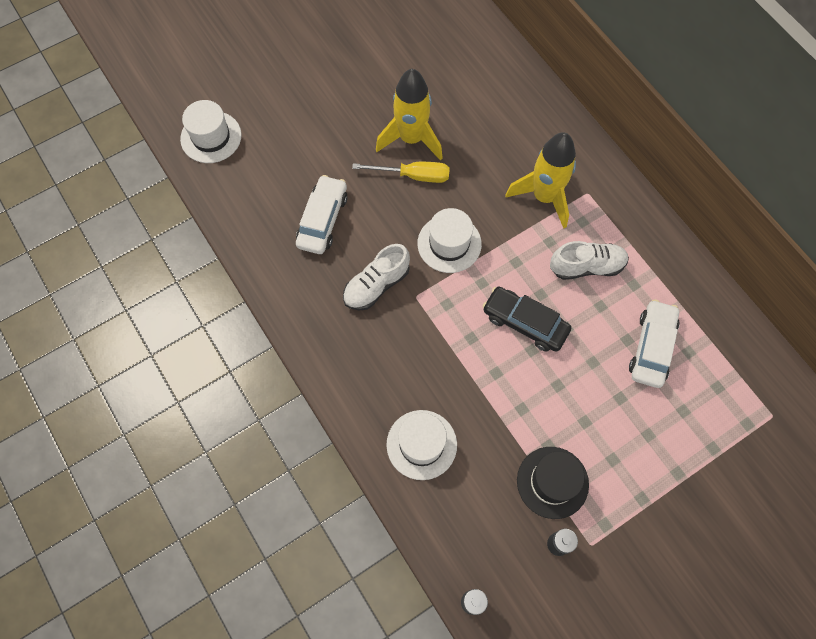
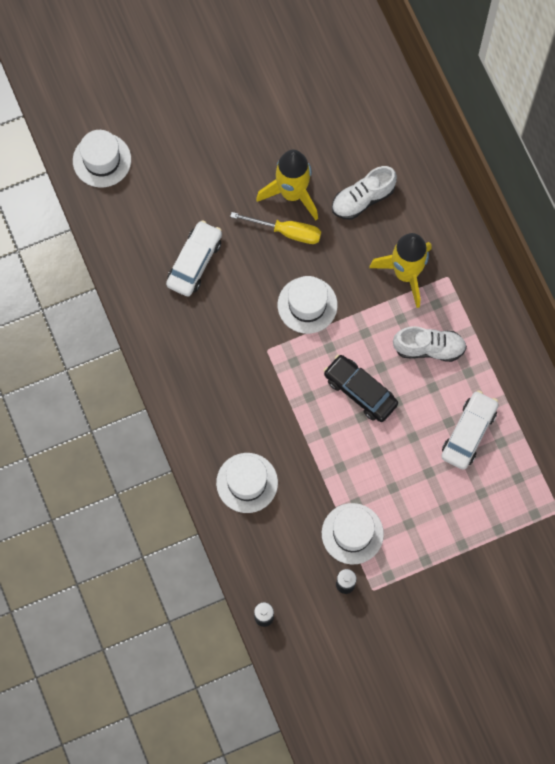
camera: 10 degrees right, 5 degrees up
(376, 285) = (233, 333): white shoe -> white shoe (363, 199)
(552, 482) = (352, 533): black hat -> white hat

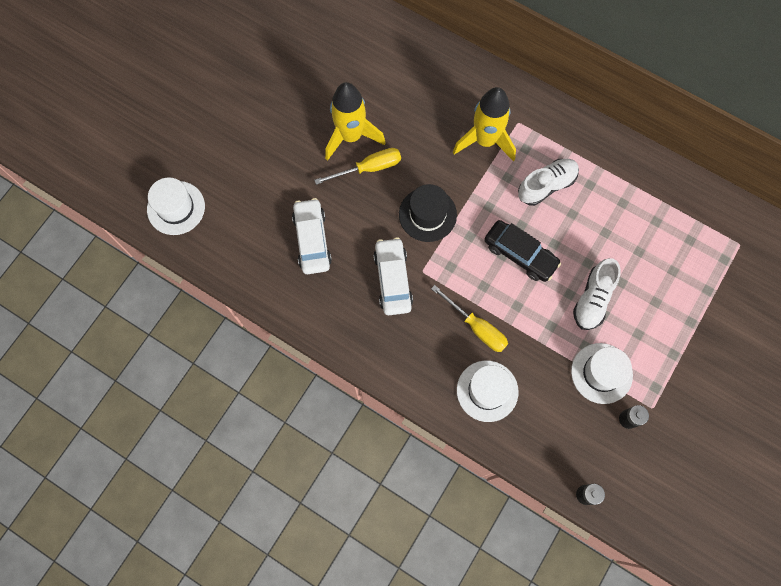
camera: 35 degrees left, 0 degrees up
(277, 426) = (476, 327): none -> yellow screwdriver
(307, 305) = (427, 214): white hat -> black hat
(360, 391) = (520, 254): black car -> black car turned 150 degrees counterclockwise
(363, 199) = (409, 105): white shoe -> white shoe (593, 299)
(468, 433) = (627, 230): white car -> white car (393, 279)

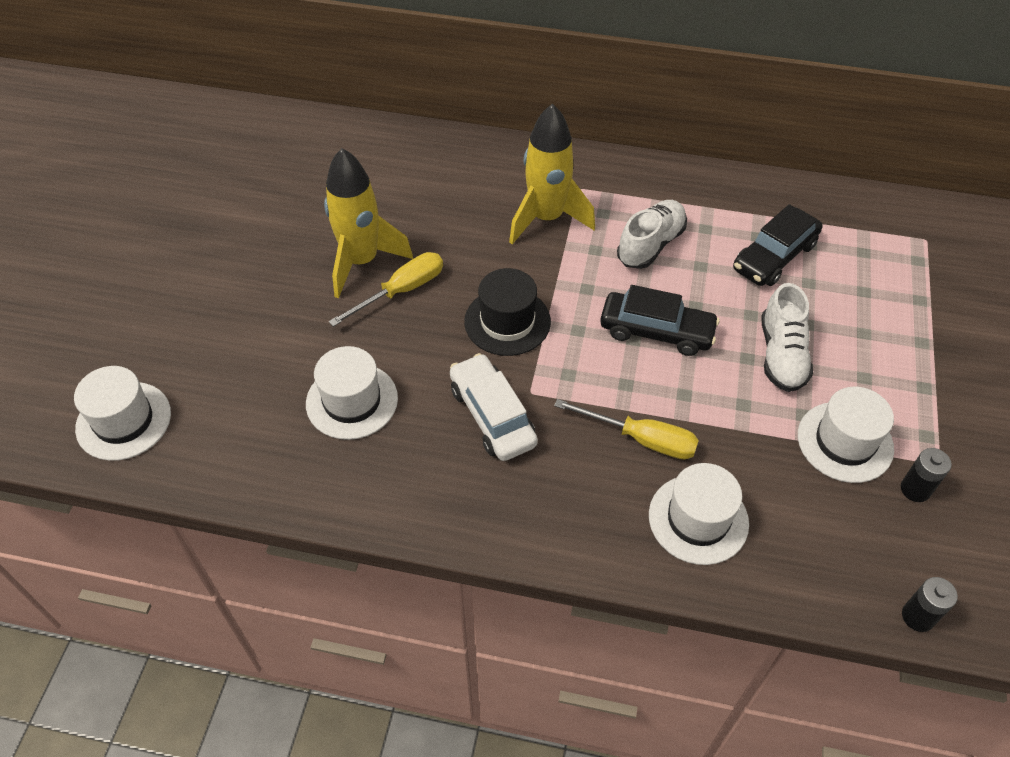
camera: 20 degrees left, 20 degrees down
(312, 240) = (352, 401): white car -> white hat
(626, 223) = (774, 256): none -> black car

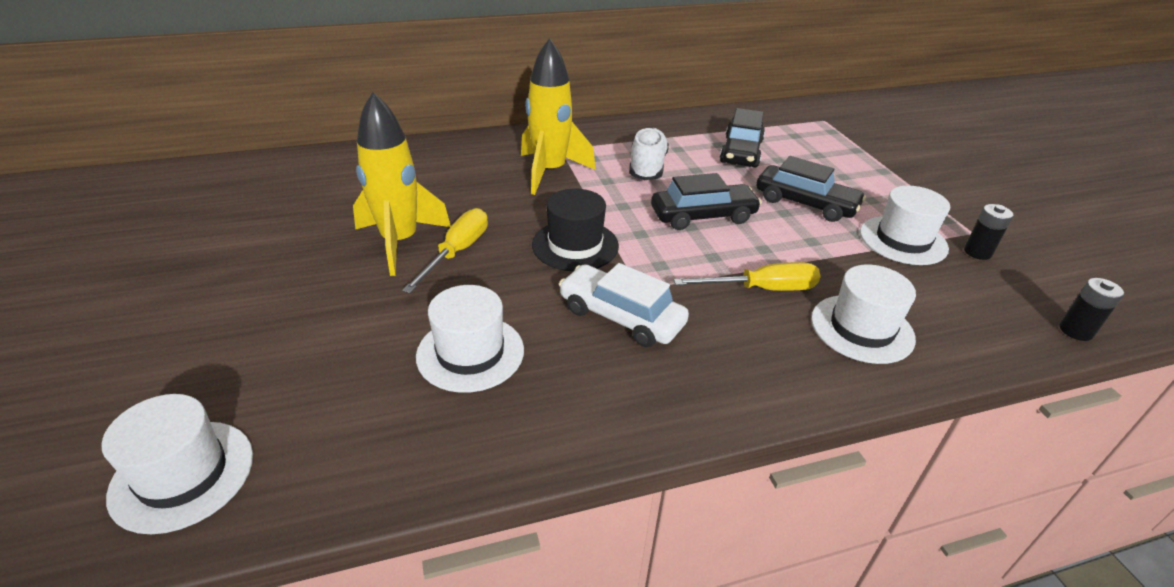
camera: 30 degrees left, 15 degrees down
(781, 355) = (805, 203): white shoe -> black car

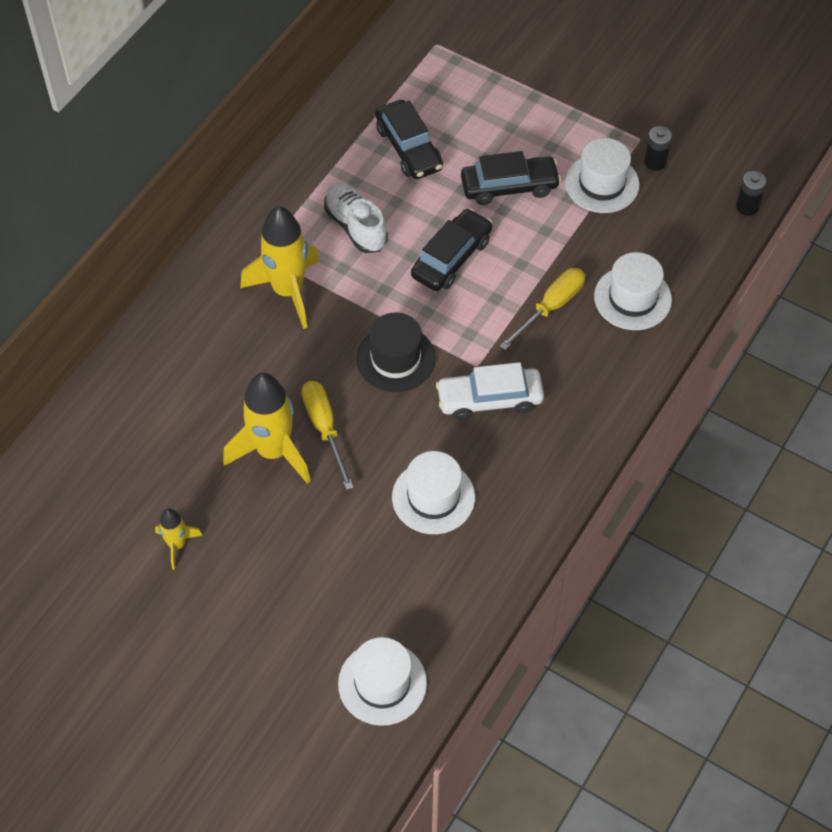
camera: 40 degrees left, 20 degrees up
(246, 251) = (177, 545): none -> yellow rocket

